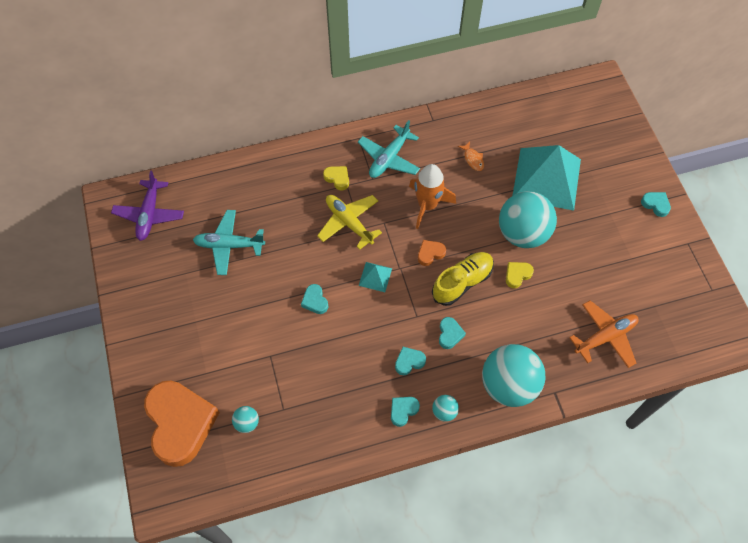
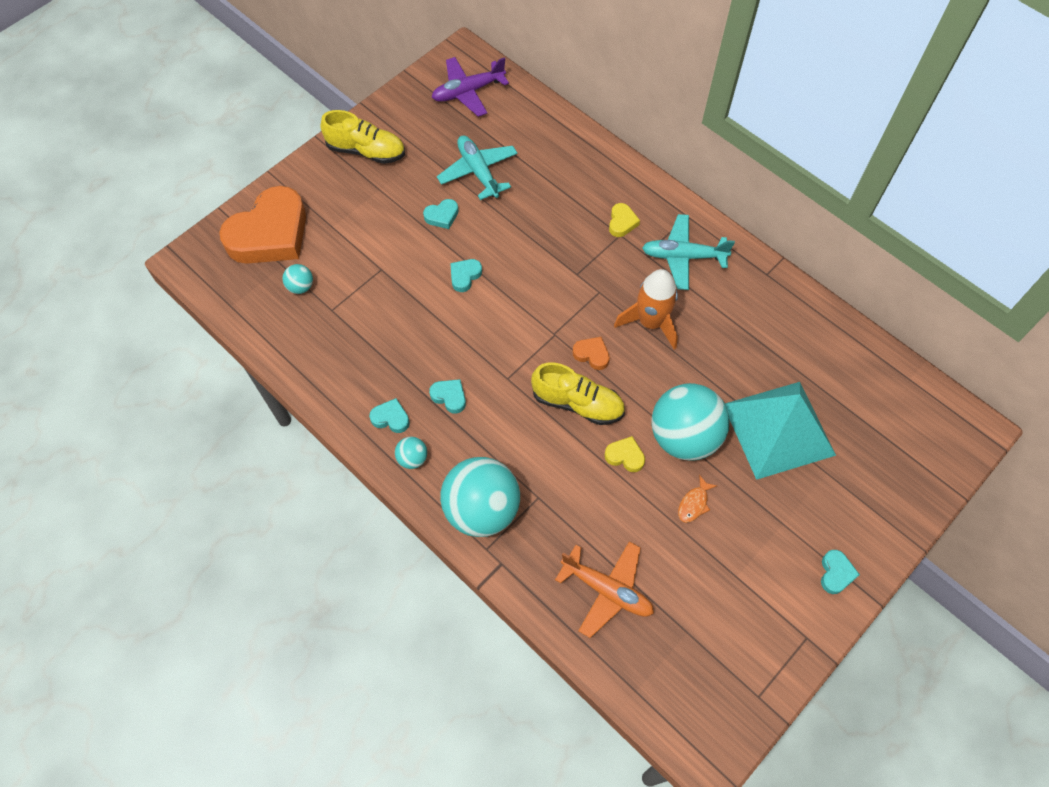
camera: 60 degrees right, 0 degrees up
(151, 313) = (366, 151): none -> yellow shoe
(349, 223) = (576, 260): yellow plane -> none
(375, 277) = (528, 316): turquoise pyramid -> none
(449, 334) = (506, 421): turquoise heart -> turquoise heart (442, 216)
(473, 159) = (745, 339): orange fish -> orange fish (694, 503)

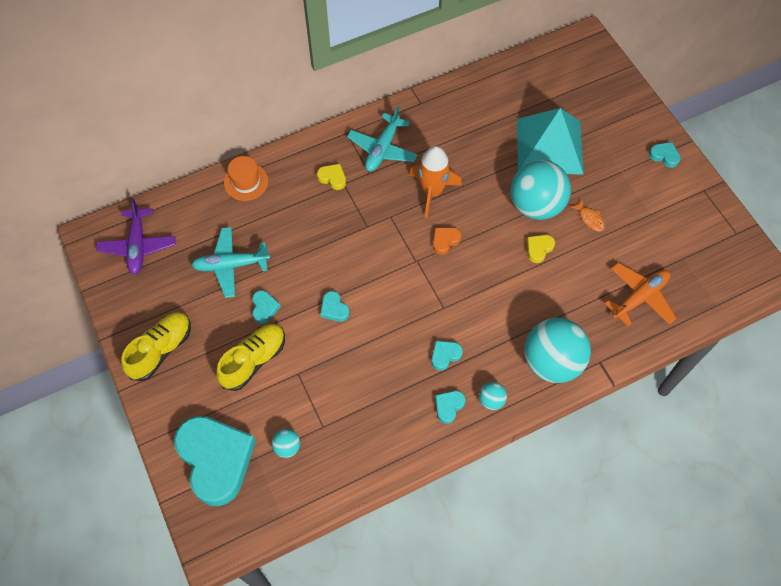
camera: 70 degrees left, 0 degrees up
(270, 234) = (216, 460): orange heart -> turquoise heart
(577, 403) = (484, 265): yellow shoe -> yellow shoe (254, 360)
(580, 149) = (246, 182): none -> orange hat

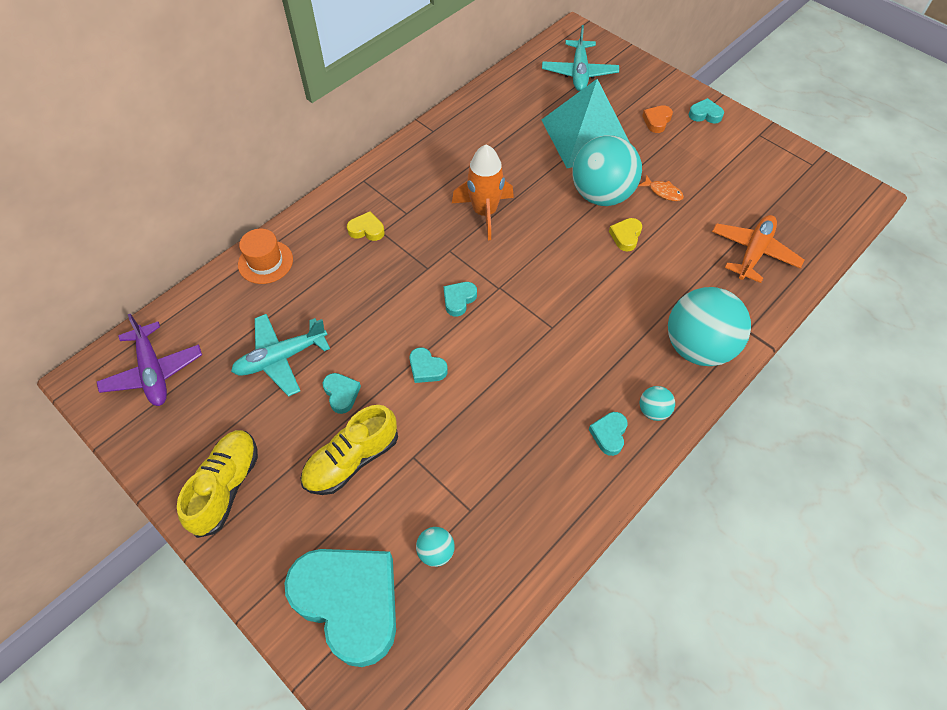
camera: 20 degrees left, 5 degrees down
(254, 360) = (352, 460): yellow shoe -> yellow shoe turned 150 degrees counterclockwise
(382, 149) = (411, 185): turquoise plane -> turquoise plane (579, 73)
(445, 241) = (521, 258): orange heart -> orange heart (657, 121)
(445, 355) = (578, 379): turquoise heart -> turquoise heart (459, 300)

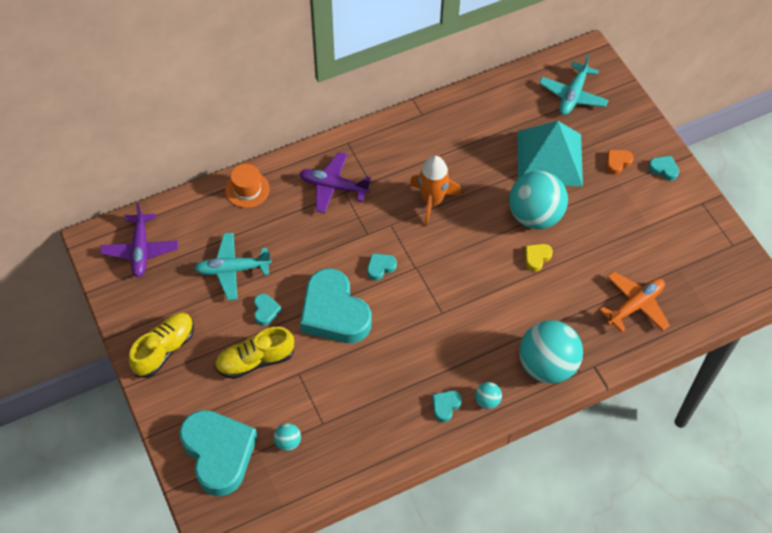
camera: 20 degrees right, 0 degrees up
(366, 230) = (333, 187): yellow heart -> purple plane
(426, 368) = (334, 312): turquoise heart -> turquoise heart, size x2.50
(663, 192) = (588, 229): orange fish -> none

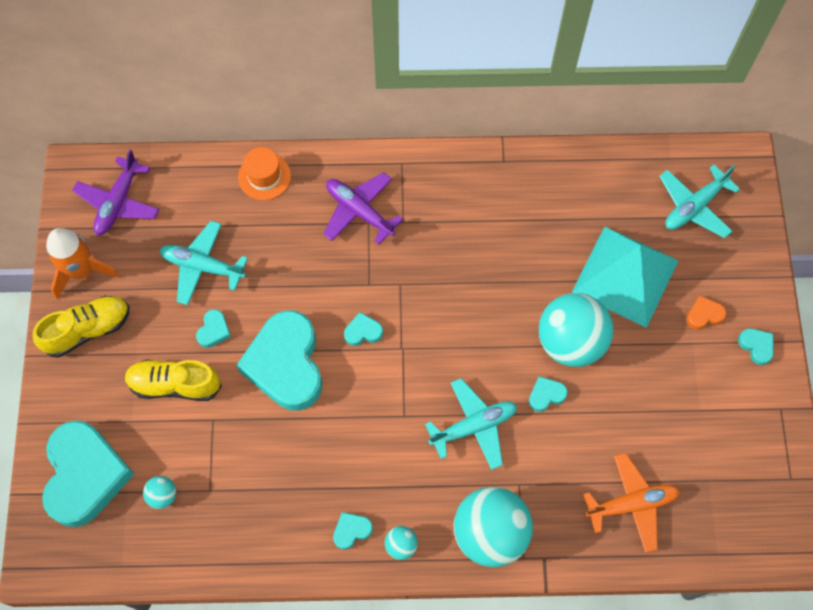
camera: 25 degrees right, 10 degrees up
(432, 201) = (461, 274): orange rocket -> orange rocket (82, 271)
(496, 299) = (473, 426): none -> turquoise plane
(537, 258) = (546, 395): yellow heart -> turquoise heart

